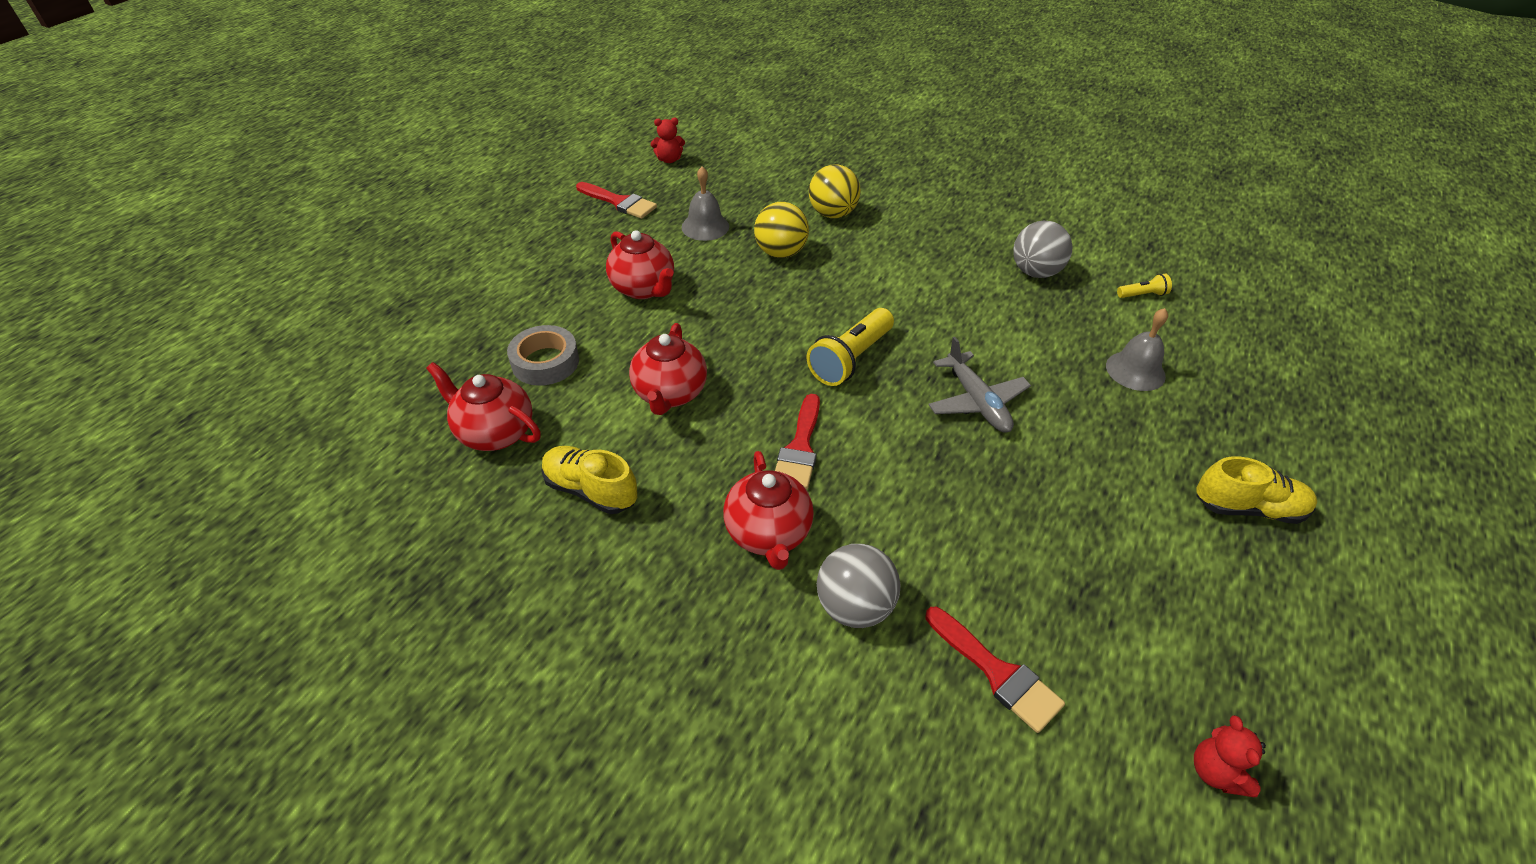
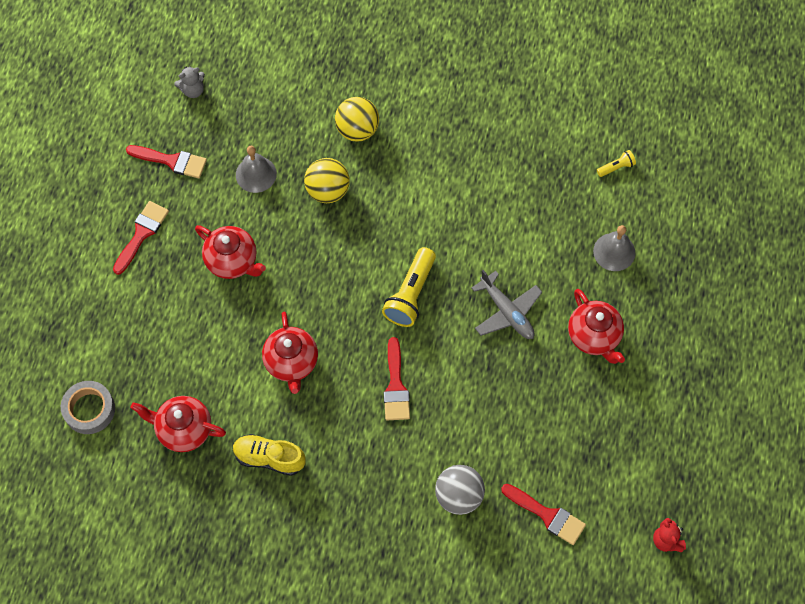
camera: 15 degrees left, 20 degrees up
(545, 362) = (189, 357): grey tape -> grey tape (89, 409)
(555, 248) = (142, 234): none -> red brush
(669, 160) = (193, 90): red teddy bear -> grey teddy bear
(768, 534) = (394, 459): red teapot -> red teapot (594, 336)
(1035, 272) = (533, 162): grey ball -> none
(1248, 508) = (688, 357): yellow shoe -> none

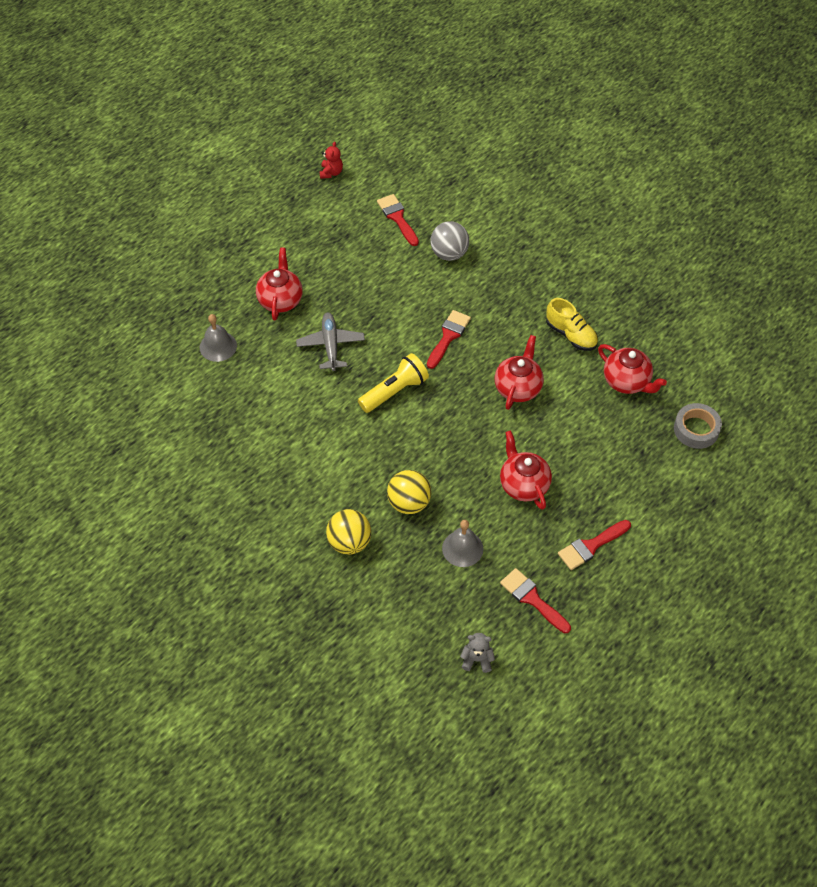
camera: 150 degrees left, 10 degrees down
(616, 167) = (162, 404): yellow flashlight -> none

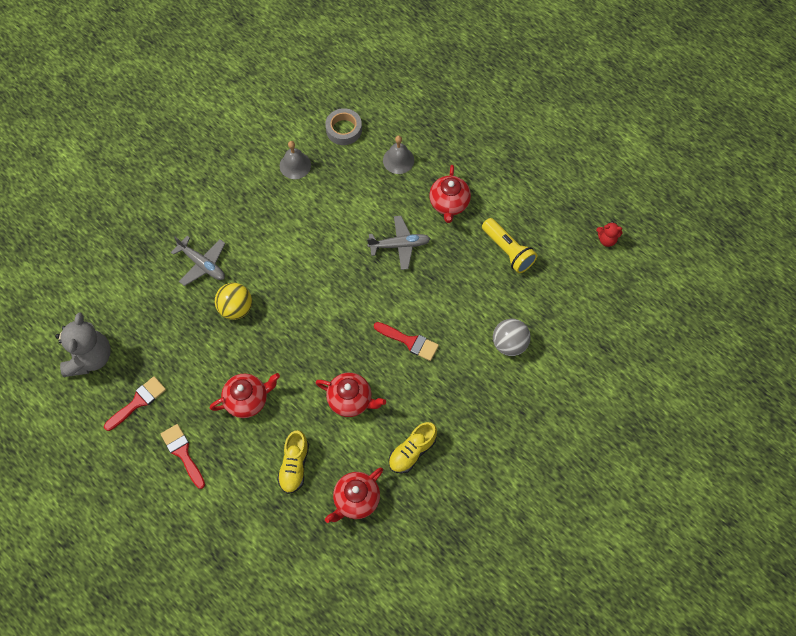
camera: 90 degrees right, 10 degrees up
(280, 300) = (449, 204): red teapot -> red teapot turned 90 degrees clockwise
(349, 542) = (202, 264): yellow ball -> grey plane
(394, 391) = (349, 296): yellow flashlight -> yellow flashlight (508, 251)
(397, 217) = (552, 298): red brush -> none
(462, 548) = (189, 349): grey bell -> grey bell (295, 165)
(477, 659) = (90, 357): grey teddy bear -> grey teddy bear, size x2.12
(595, 437) = (294, 466): none -> yellow shoe
(696, 429) = (299, 561): grey tape -> grey tape (344, 129)

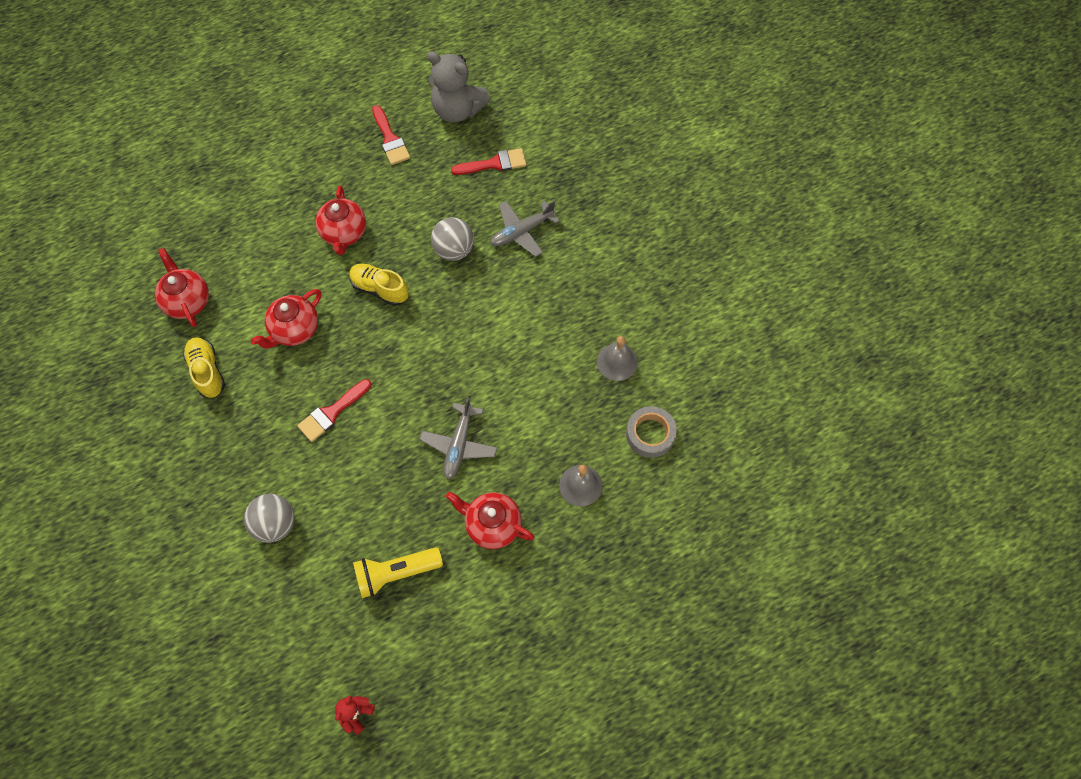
camera: 110 degrees right, 0 degrees up
(182, 453) = (318, 164): red brush -> red brush (494, 164)
(236, 308) = (454, 250): yellow ball -> grey ball
(294, 466) = (253, 256): yellow shoe -> yellow shoe (380, 289)

